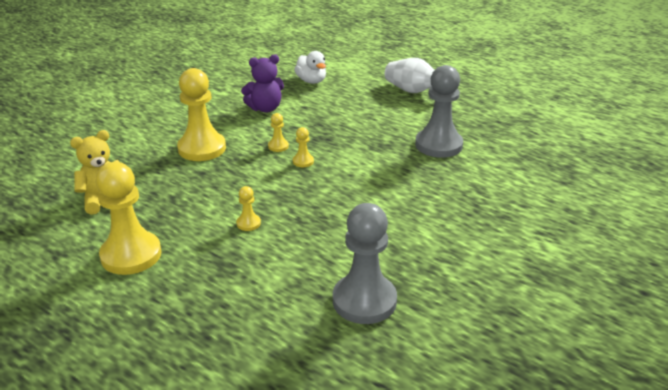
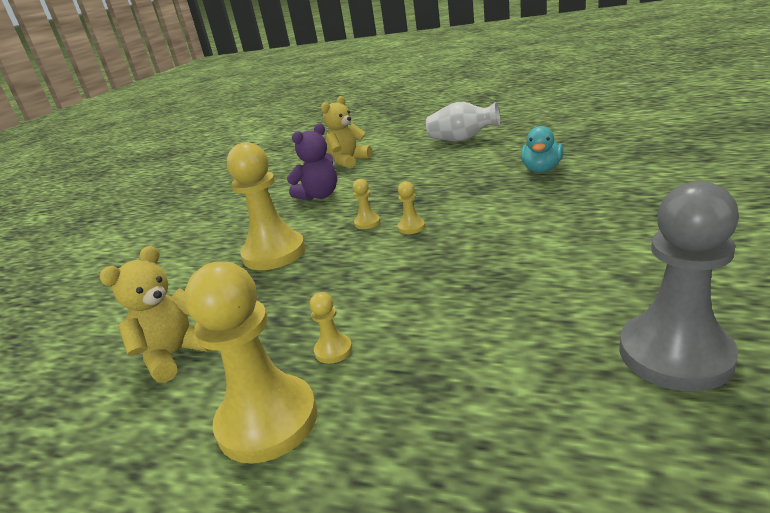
camera: 15 degrees left, 5 degrees down
(248, 223) = (409, 314): yellow pawn -> yellow pawn (333, 350)
(311, 81) = (348, 161): white duck -> yellow teddy bear
(438, 145) = (541, 169): grey pawn -> turquoise duck

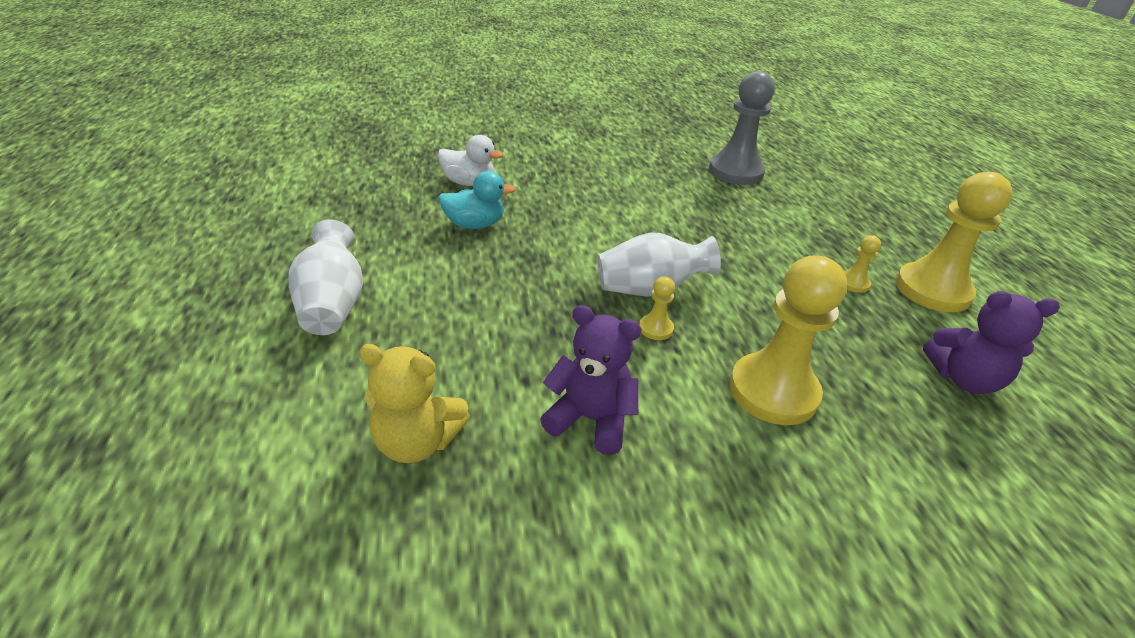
camera: 125 degrees left, 10 degrees up
(175, 355) = (963, 379): yellow teddy bear -> purple teddy bear
(411, 227) = (650, 289): yellow pawn -> white vase
(624, 167) = (469, 183): none -> white duck

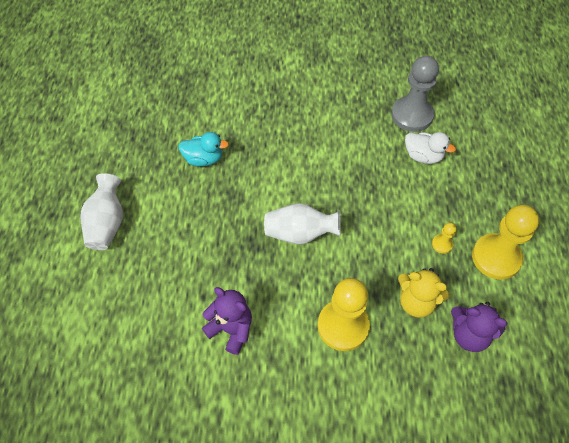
camera: 15 degrees right, 20 degrees up
(417, 442) = (138, 329): yellow teddy bear -> yellow teddy bear (416, 302)
(469, 183) = (209, 113): white duck -> white duck (423, 156)
(656, 328) = (291, 267): yellow pawn -> none

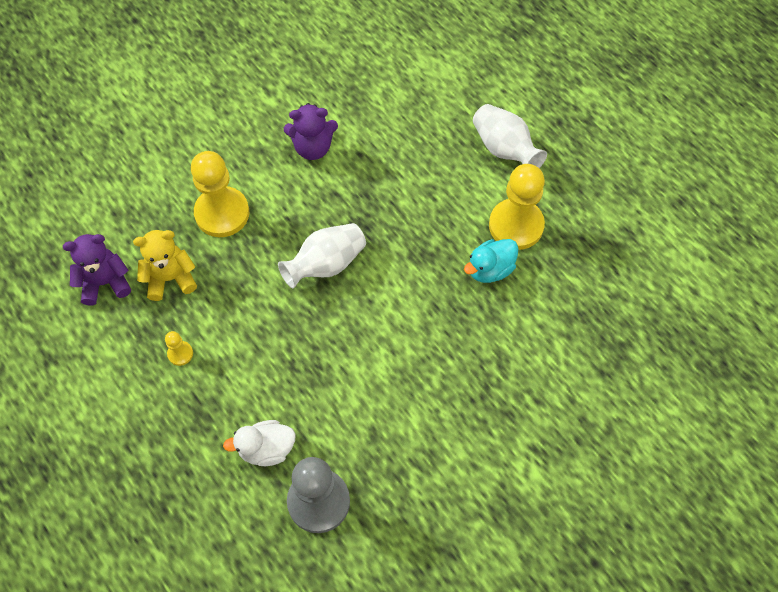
camera: 140 degrees right, 5 degrees up
(496, 257) = (117, 378): yellow pawn -> yellow pawn (516, 225)

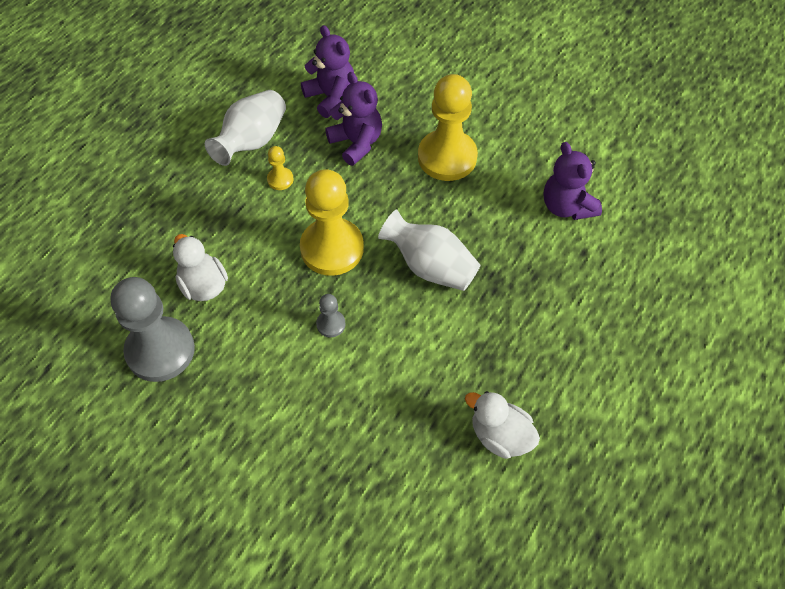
camera: 70 degrees right, 5 degrees down
(170, 278) = (356, 143): yellow teddy bear -> purple teddy bear
(349, 356) = (331, 324): none -> grey pawn
(490, 269) = (500, 436): turquoise duck -> white duck
(504, 149) = (677, 402): white vase -> white vase (252, 141)
(516, 225) = (575, 448): yellow pawn -> yellow pawn (332, 248)

